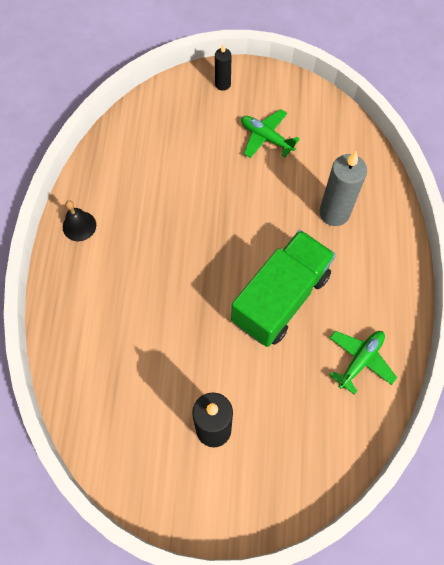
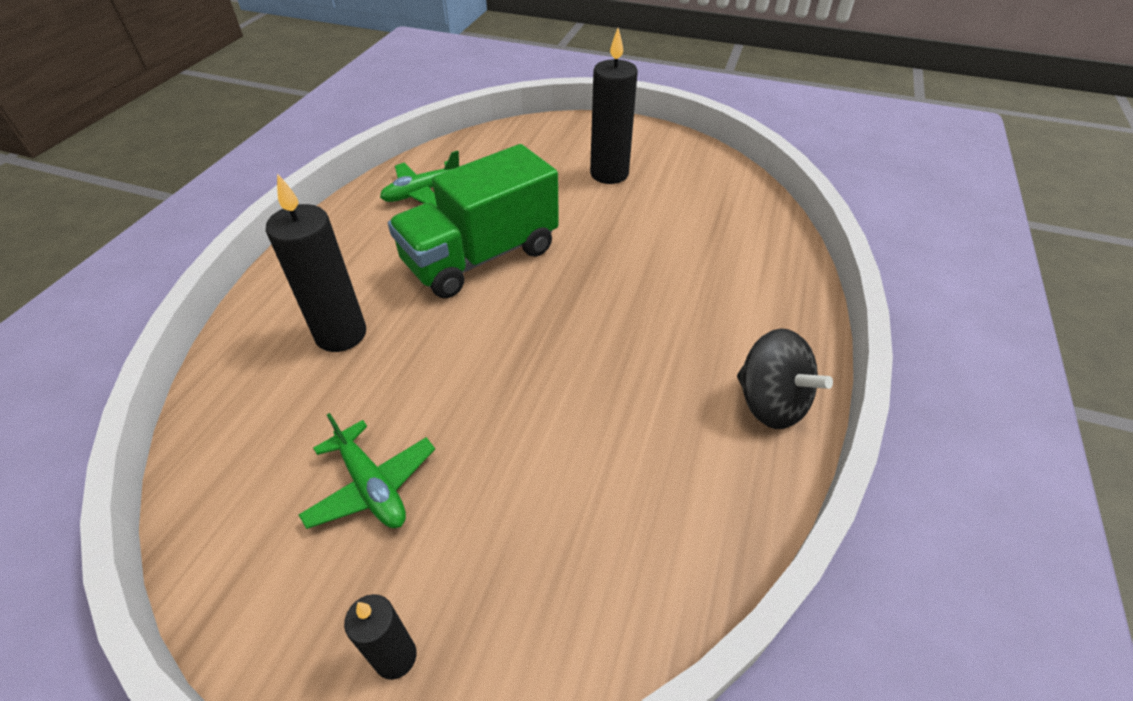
camera: 165 degrees left, 20 degrees down
(79, 226) = (770, 403): black bell -> black spinning top
(334, 213) = (341, 334): grey candle -> black candle

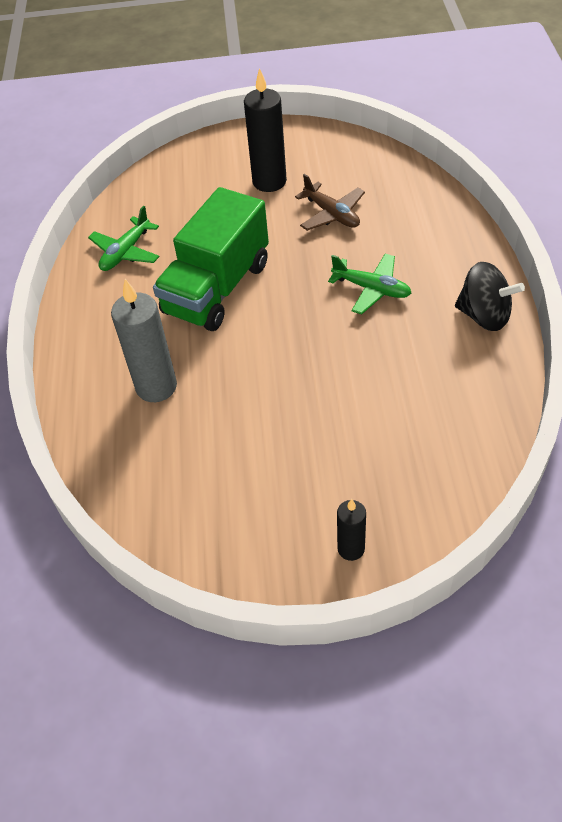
camera: 20 degrees left, 5 degrees up
(341, 334) = (156, 387): black candle -> grey candle
(372, 486) = (262, 471): green plane -> green plane (371, 289)
(653, 225) = (332, 214): none -> brown plane

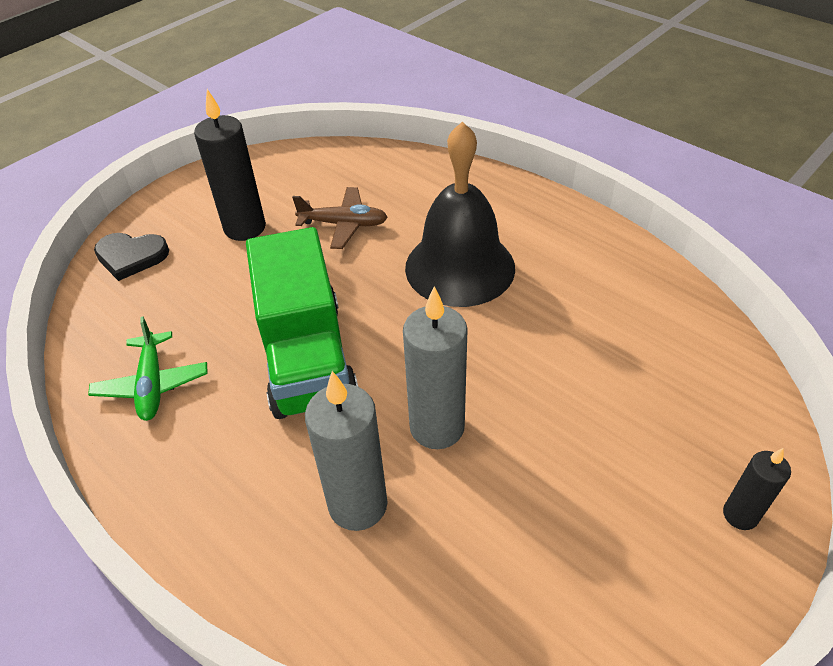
camera: 45 degrees left, 5 degrees down
(188, 164) = (131, 256): none -> black heart
(241, 376) = (437, 427): none -> grey candle
(371, 289) = (460, 267): green plane -> black bell
(484, 316) = (577, 234): black spinning top -> none

